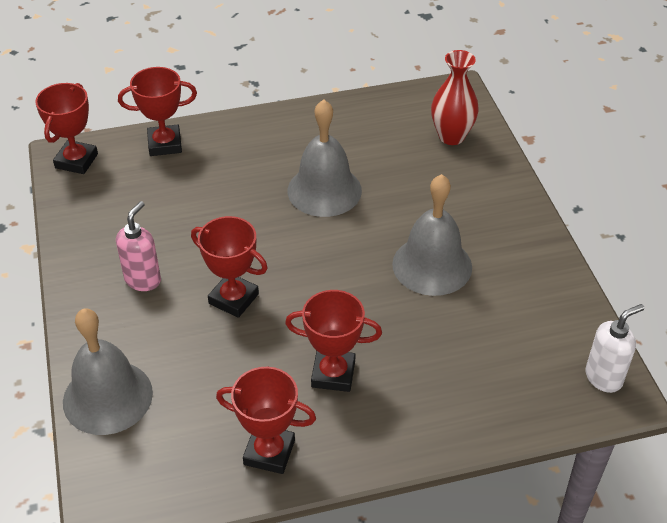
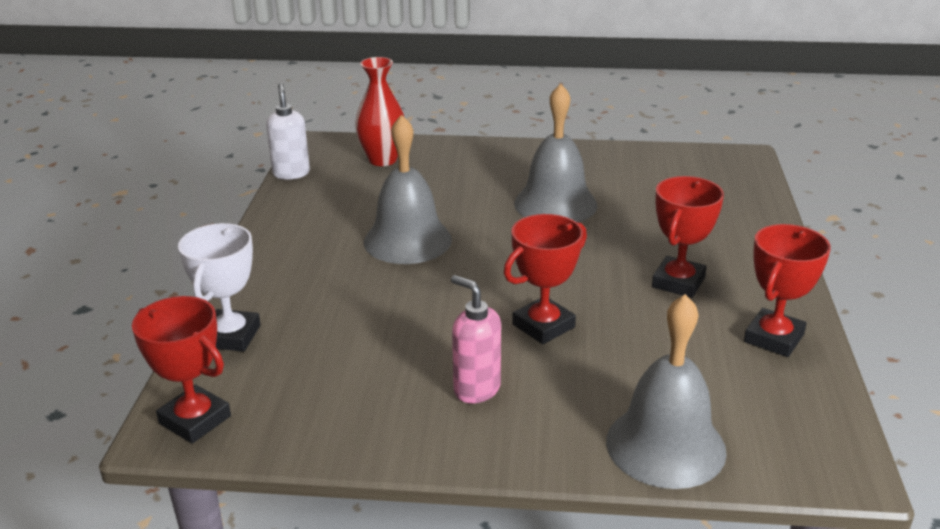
camera: 70 degrees left, 15 degrees down
(165, 144) = (231, 336): red trophy -> white trophy
(604, 377) = (722, 159): white soap dispenser -> white soap dispenser (291, 173)

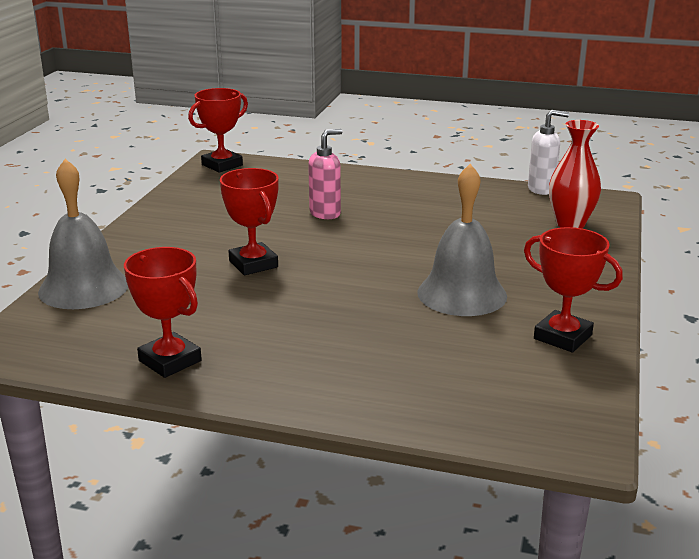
camera: 100 degrees right, 5 degrees down
(231, 336) = (301, 172): white trophy -> none
(407, 240) = (408, 226): grey bell -> none
(476, 389) = (193, 235): pink soap dispenser -> pink soap dispenser (325, 213)
(678, 282) = (286, 332): red trophy -> red trophy (562, 337)

